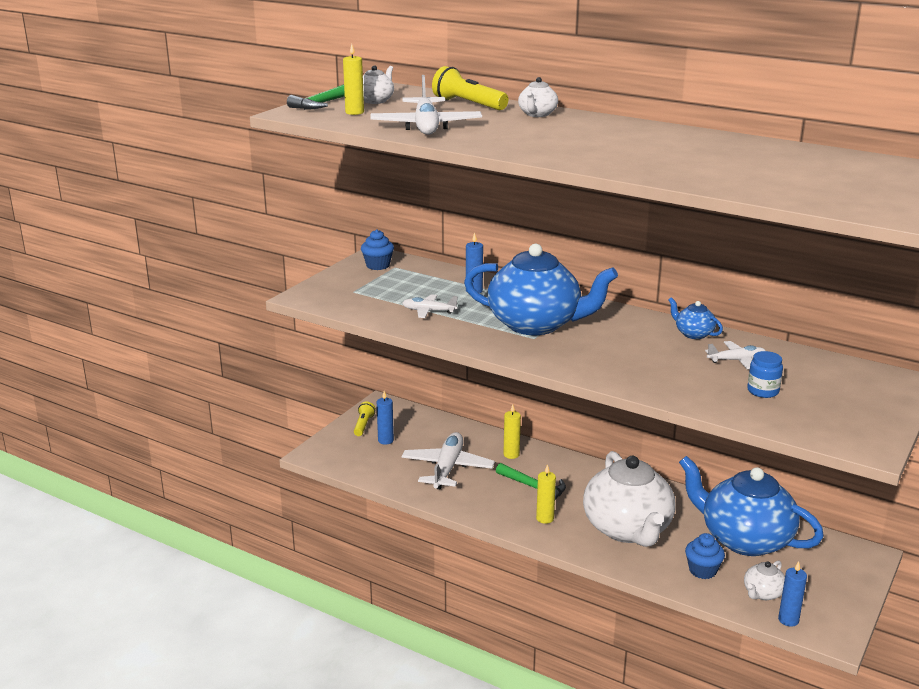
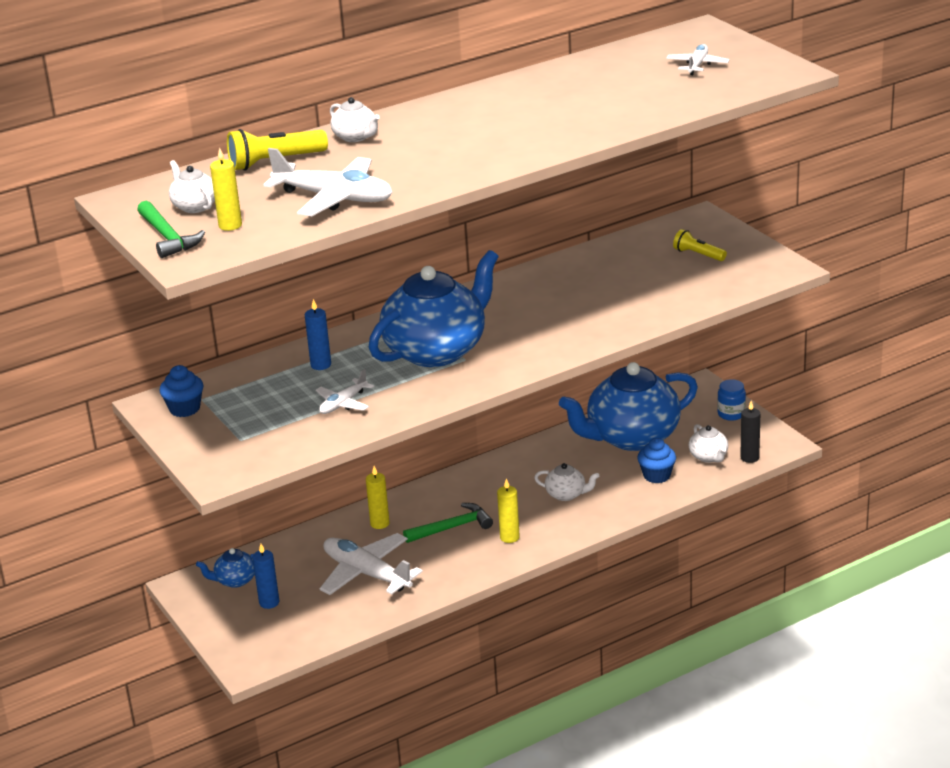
camera: 60 degrees left, 5 degrees up
(363, 425) = (219, 611): yellow flashlight -> yellow flashlight (698, 254)
(627, 529) = (566, 494): white teapot -> white teapot, size x0.42
(693, 334) = (535, 277): blue teapot -> blue teapot (235, 580)
(736, 360) = (604, 274): white plane -> white plane (697, 65)
(763, 391) = (666, 281): blue jar -> blue jar (731, 414)
(788, 620) = (749, 458): blue candle -> black candle

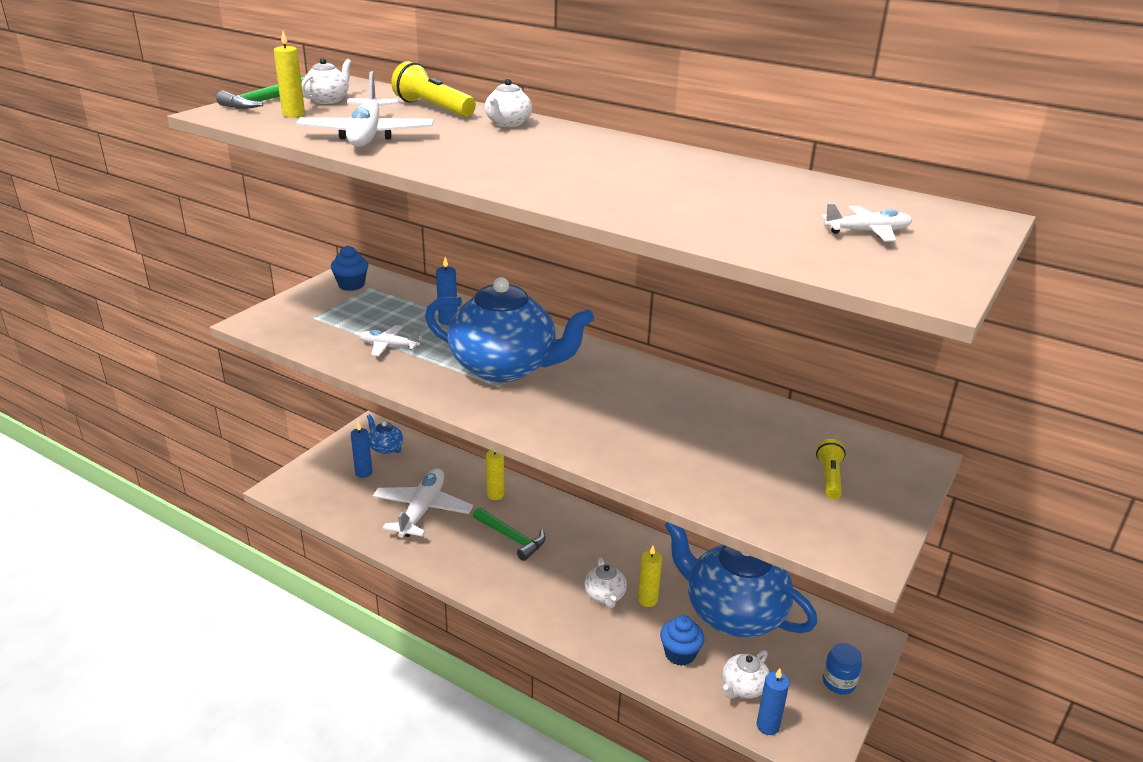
camera: 60 degrees right, 0 degrees up
(509, 537) = (516, 578): yellow candle -> yellow candle (647, 600)
(749, 458) = (767, 726): black candle -> blue candle

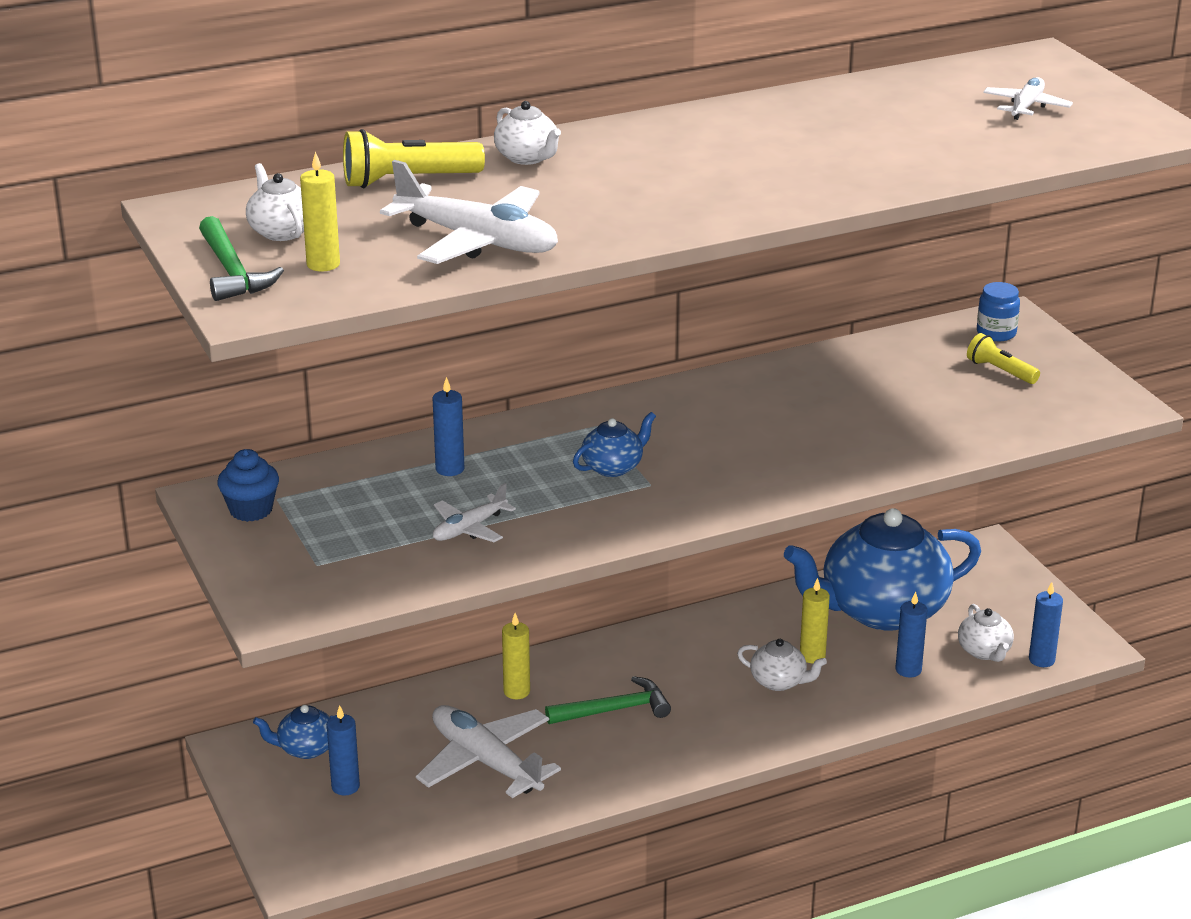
camera: 55 degrees left, 0 degrees up
(505, 367) = (613, 467): blue teapot -> blue teapot, size x0.42
(680, 654) = (908, 670): blue cupcake -> blue candle
(838, 682) = (1024, 593): blue jar -> blue jar (996, 333)

